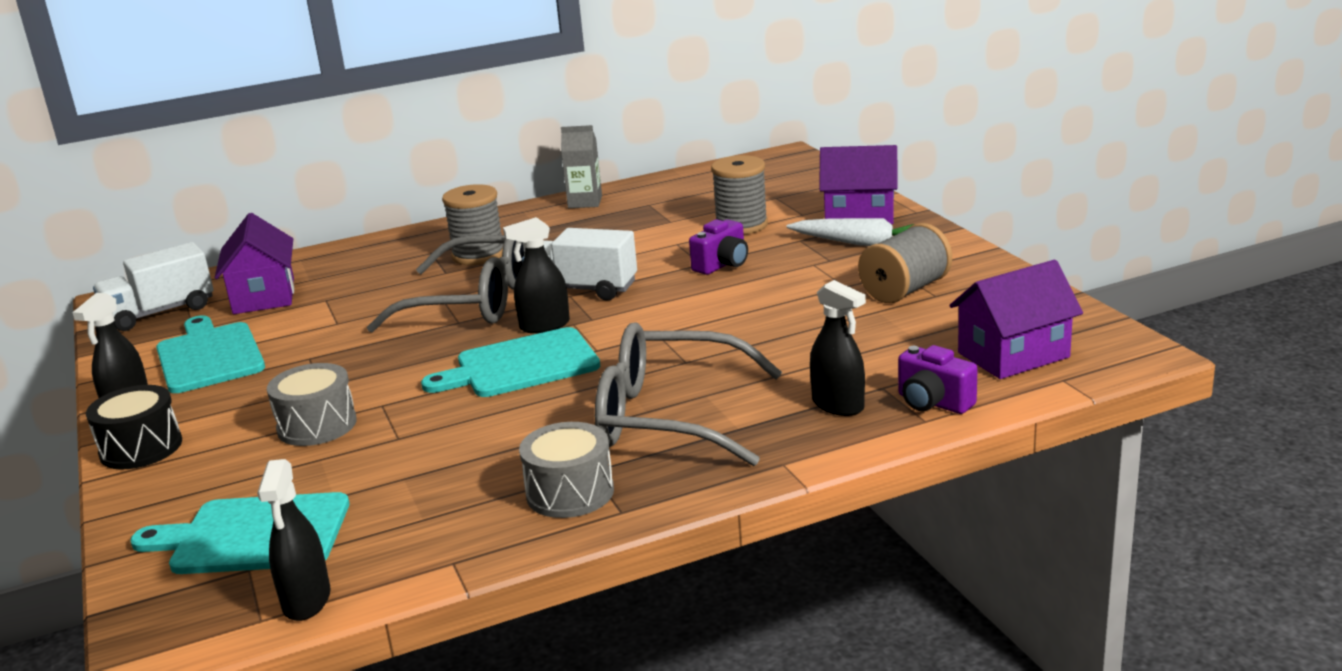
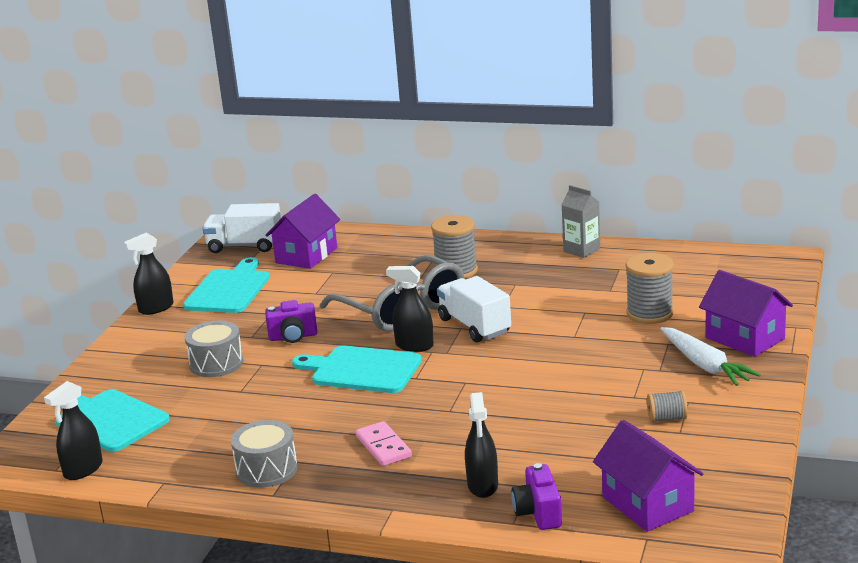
camera: 40 degrees right, 0 degrees up
(141, 448) = (130, 339): black drum -> none
(671, 417) = (383, 446): grey glasses -> pink domino
(722, 265) = (585, 343): purple camera -> purple camera (293, 337)
(905, 290) = (667, 418): grey spool -> grey spool, size x0.55
(1013, 355) = (647, 504): purple house -> purple house turned 45 degrees clockwise

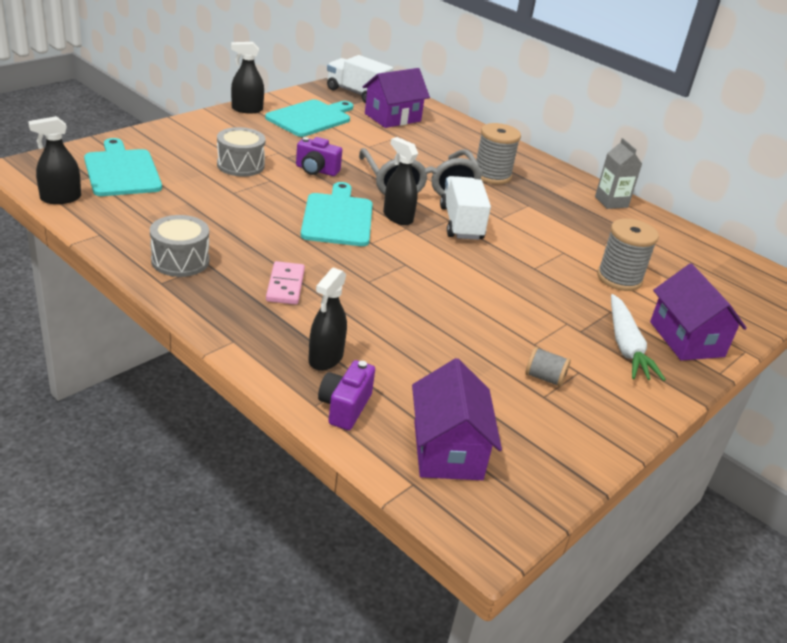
camera: 20 degrees right, 10 degrees up
(362, 370) = (337, 218): turquoise cutting board -> turquoise cutting board turned 45 degrees clockwise

